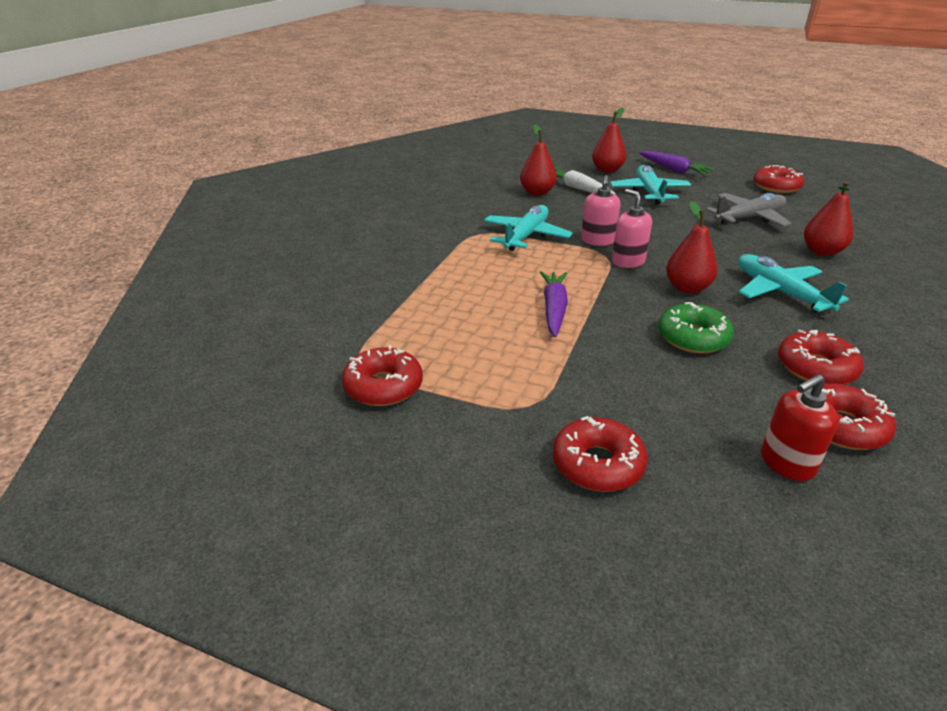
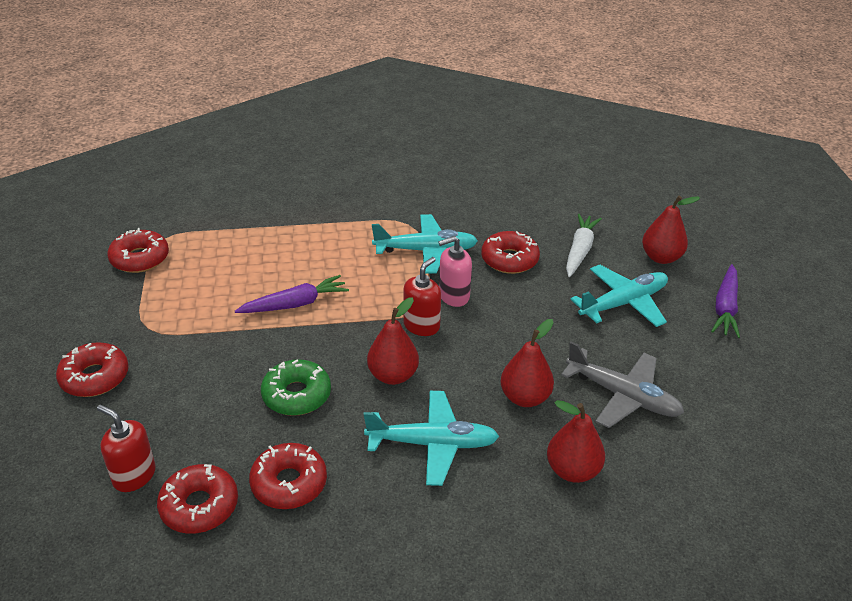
camera: 60 degrees right, 5 degrees up
(537, 192) = (539, 228): red pear -> red pear (525, 397)
(628, 261) = (421, 325): pink soap dispenser -> red soap dispenser
(776, 187) = (764, 408): red donut -> red donut (509, 259)
(780, 292) = (432, 444): turquoise plane -> turquoise plane turned 60 degrees clockwise

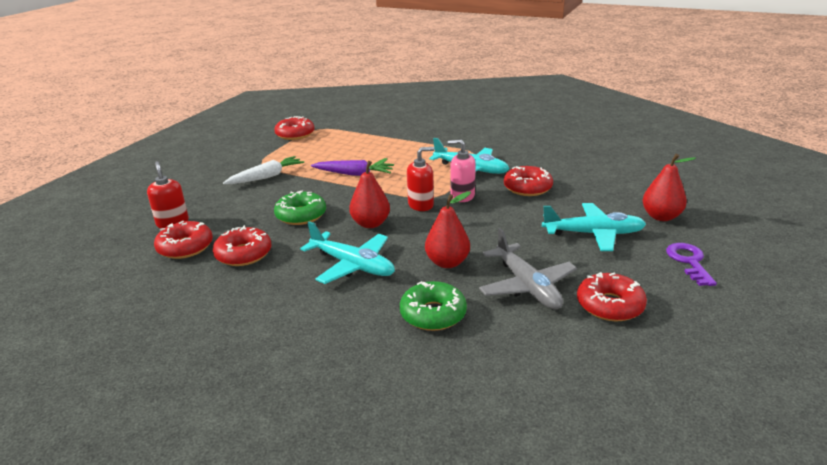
camera: 35 degrees right, 10 degrees down
(95, 377) = (209, 177): red donut -> red donut (609, 305)
(572, 470) = (433, 314): red pear -> green donut
(580, 251) = (591, 196): white carrot -> white carrot (266, 177)
(725, 307) = (689, 261): purple carrot -> purple key

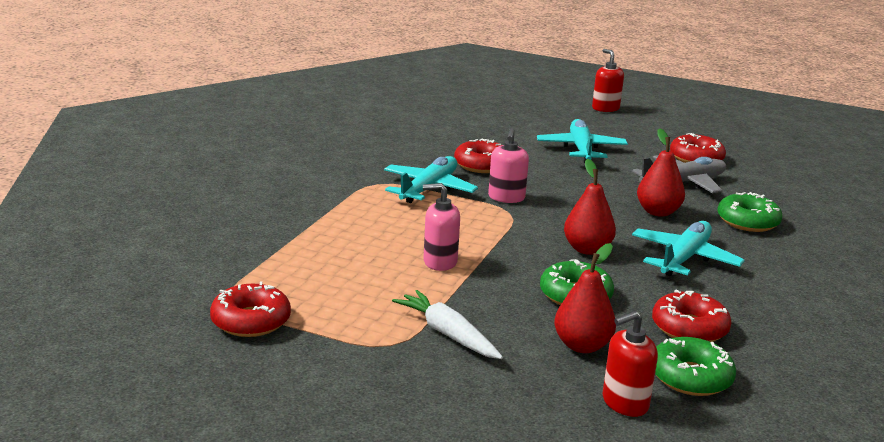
camera: 95 degrees left, 5 degrees down
(185, 247) = (690, 377): red donut -> green donut
(354, 174) = (440, 262): purple carrot -> pink soap dispenser
(421, 205) = (532, 220): red soap dispenser -> red soap dispenser (605, 108)
(661, 216) = (541, 122): red pear -> red pear (582, 346)
(689, 261) = (618, 126): purple key -> none

